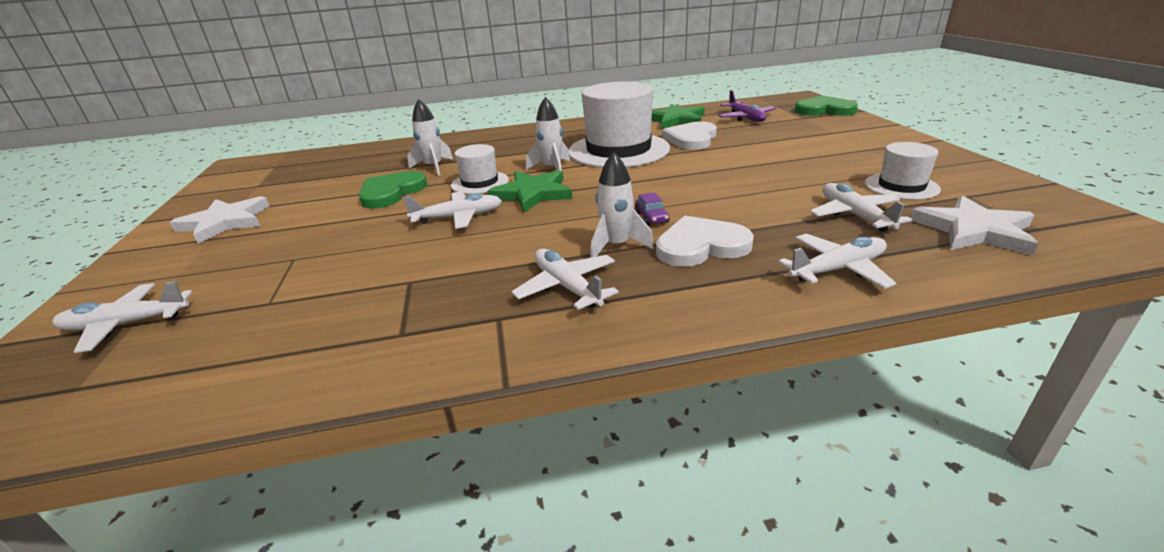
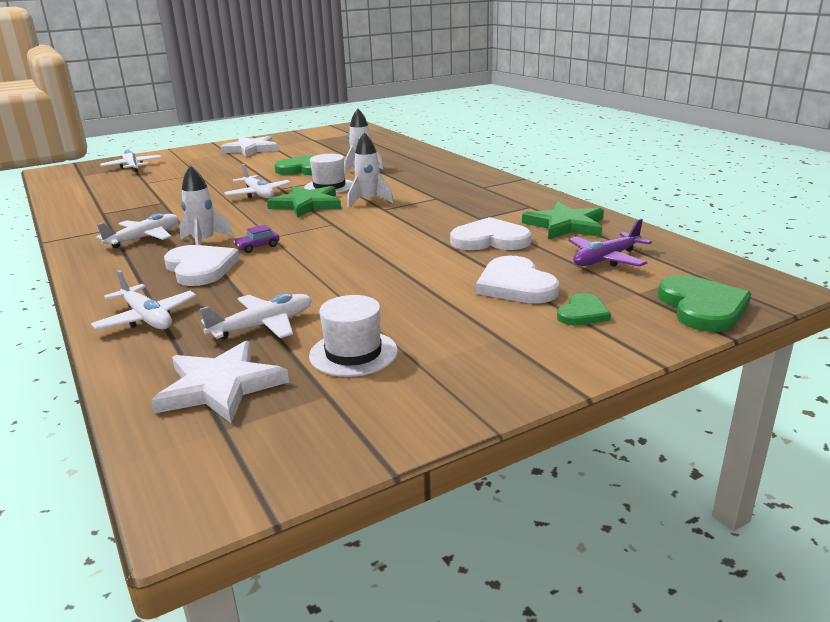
camera: 70 degrees right, 5 degrees down
(618, 150) = (433, 215): white hat -> none
(783, 139) = (515, 285): none -> white heart
(831, 130) = (583, 313): none -> green heart

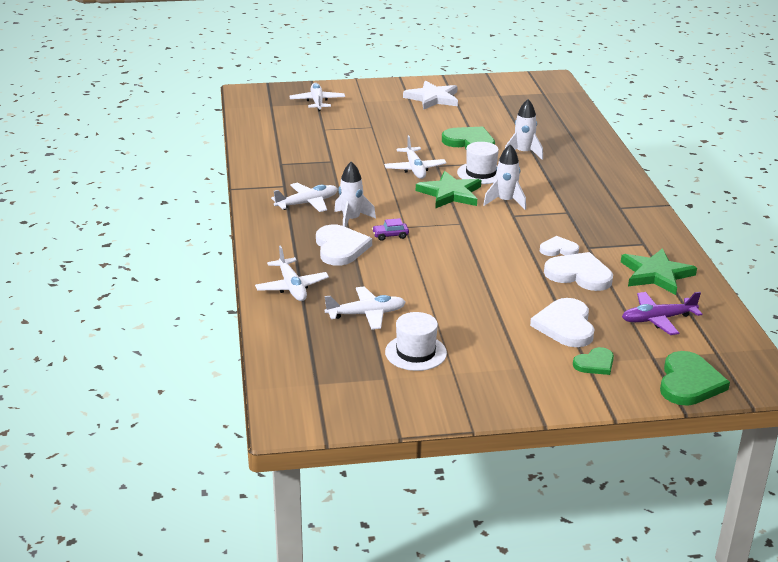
camera: 20 degrees right, 5 degrees up
(220, 386) = (323, 354): white star -> none
(451, 225) = (558, 249): none -> white heart

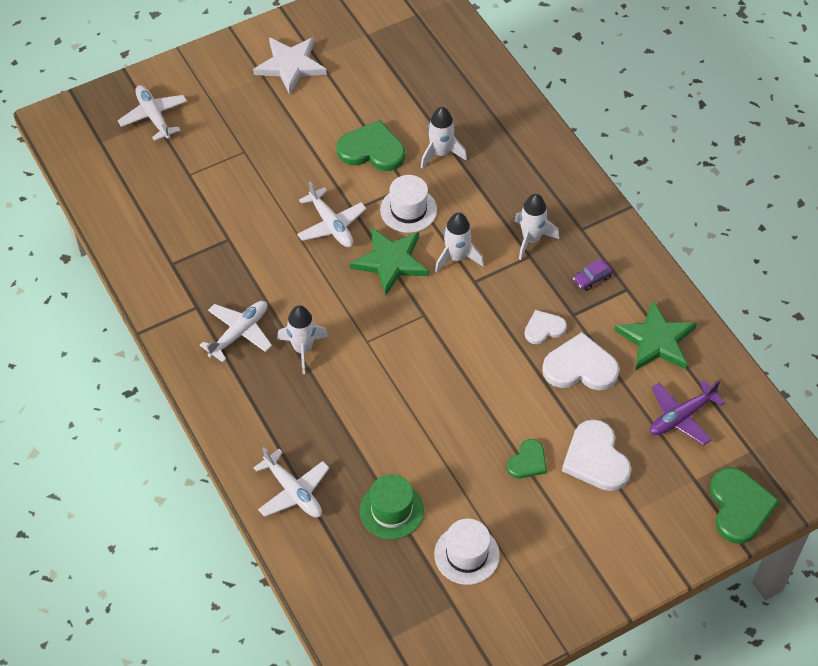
camera: 20 degrees left, 25 degrees up
(340, 248) = (313, 404): white heart -> none
(366, 314) = (391, 510): white plane -> green hat
(390, 235) = (358, 363): purple car -> purple car (592, 278)
(573, 204) = (531, 239): none -> white rocket
(595, 363) = (644, 509): green heart -> green heart (527, 461)

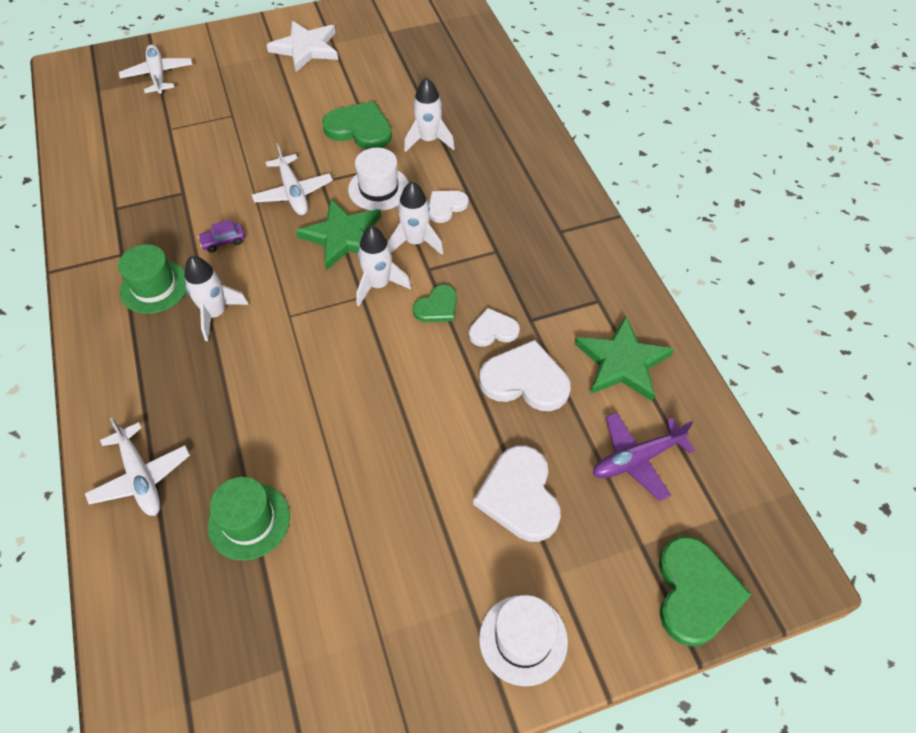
camera: 10 degrees right, 0 degrees up
(239, 333) = (154, 287): white plane -> green hat
(467, 555) = (323, 598): white hat -> white hat (523, 639)
(474, 219) = (446, 206): none -> white heart
(527, 461) = (434, 485): green heart -> green heart (437, 307)
(531, 239) = (502, 234): white rocket -> white rocket (379, 285)
(592, 278) = (560, 284): purple car -> purple car (223, 241)

